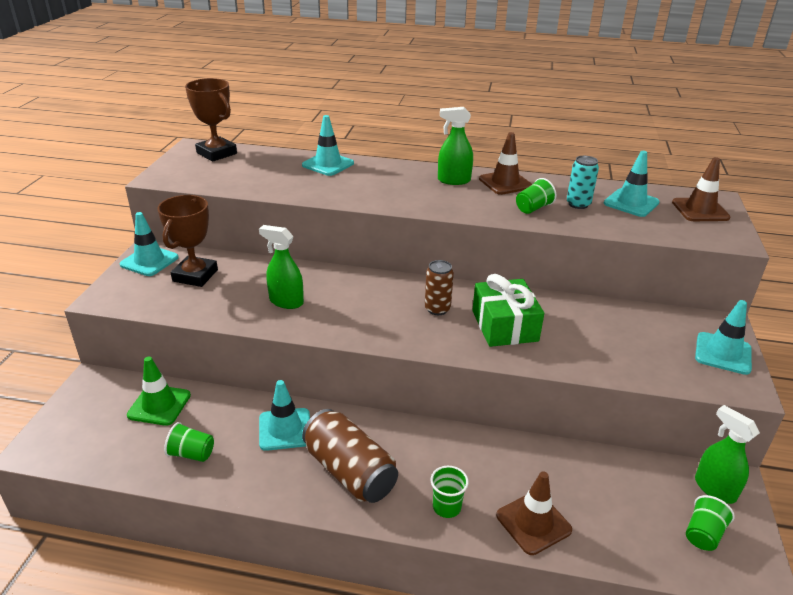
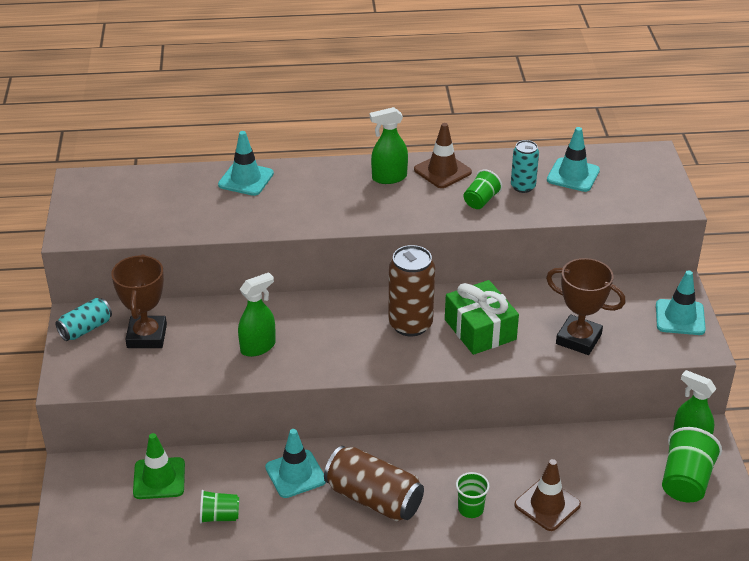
camera: 15 degrees left, 5 degrees up
(149, 261) = (86, 329): turquoise traffic cone -> turquoise can
(216, 153) = (112, 186): brown trophy -> brown trophy (578, 339)
(286, 301) = (258, 347): green spray bottle -> green spray bottle turned 135 degrees clockwise
(437, 309) = (410, 324): brown can -> brown can, size x1.68
(700, 210) = (639, 172): brown traffic cone -> none
(703, 534) = (685, 481): green cup -> green cup, size x1.65

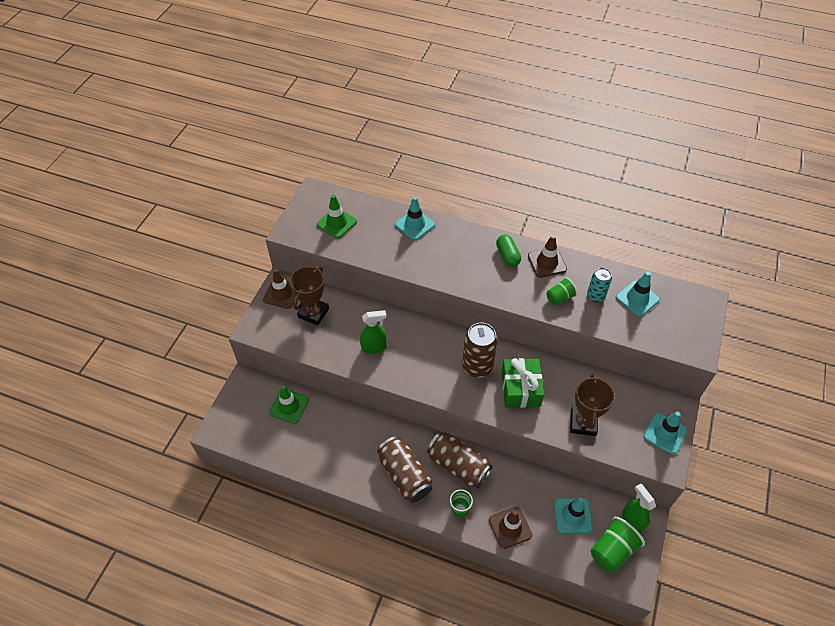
camera: 25 degrees right, 15 degrees up
(86, 329) = (282, 294): turquoise can -> brown traffic cone
(135, 206) = (336, 223): none -> green traffic cone
(219, 516) = (309, 448): green cup -> none
(295, 474) = (367, 436): turquoise traffic cone -> turquoise traffic cone (573, 515)
(389, 178) = (507, 256): green spray bottle -> green capsule
(439, 462) = (458, 465): none -> brown can
(578, 339) = (583, 423): brown trophy -> brown trophy turned 45 degrees clockwise

